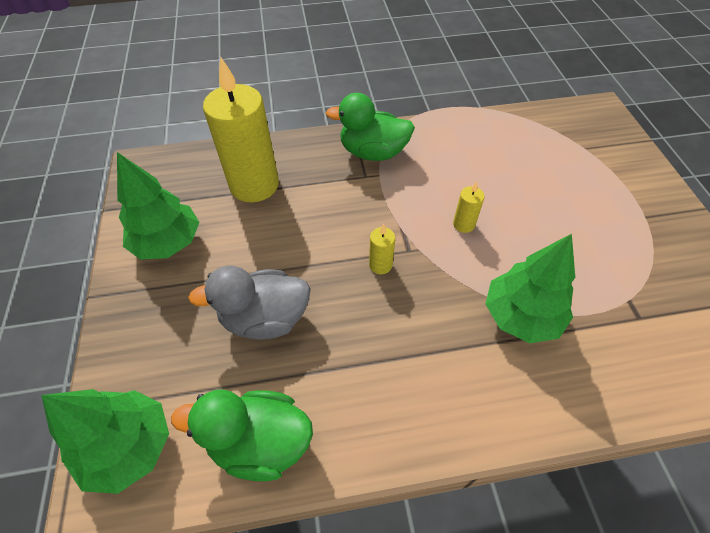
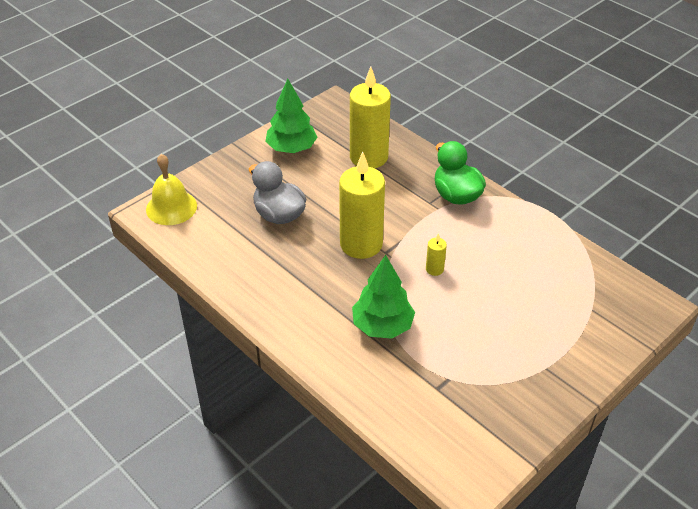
camera: 55 degrees right, 10 degrees down
(129, 447) = (171, 207): green tree -> yellow bell
(260, 442) = (209, 251): green duck -> none
(380, 265) = (361, 244): yellow candle -> yellow candle, size x2.40

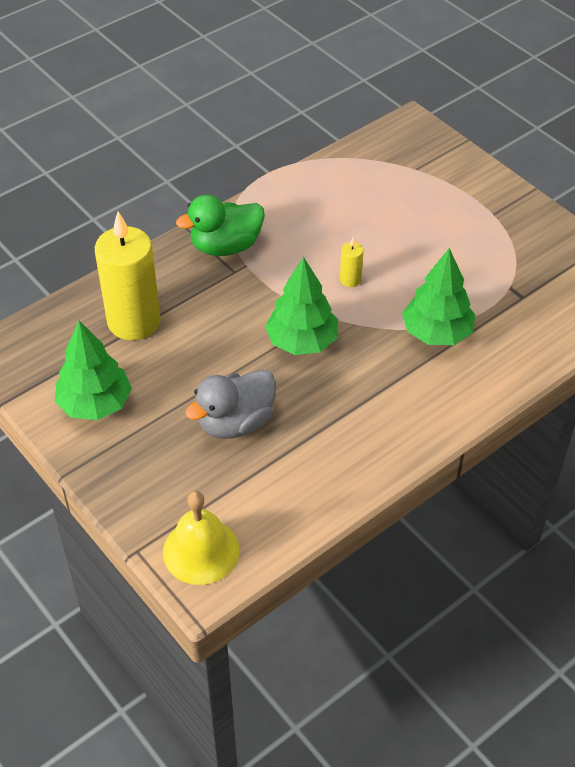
camera: 85 degrees left, 5 degrees up
(361, 244) = (302, 341): yellow candle -> green tree

